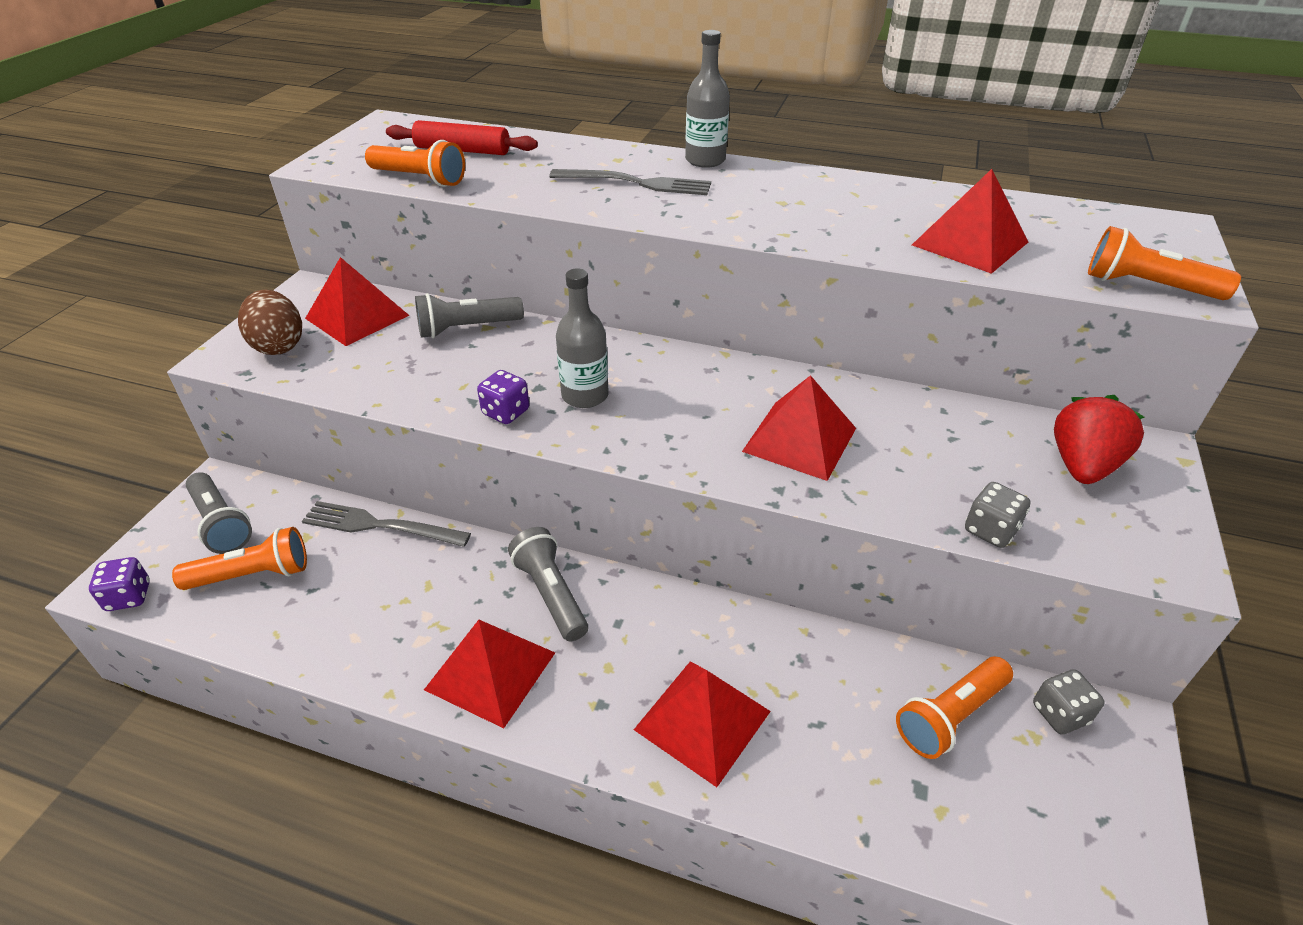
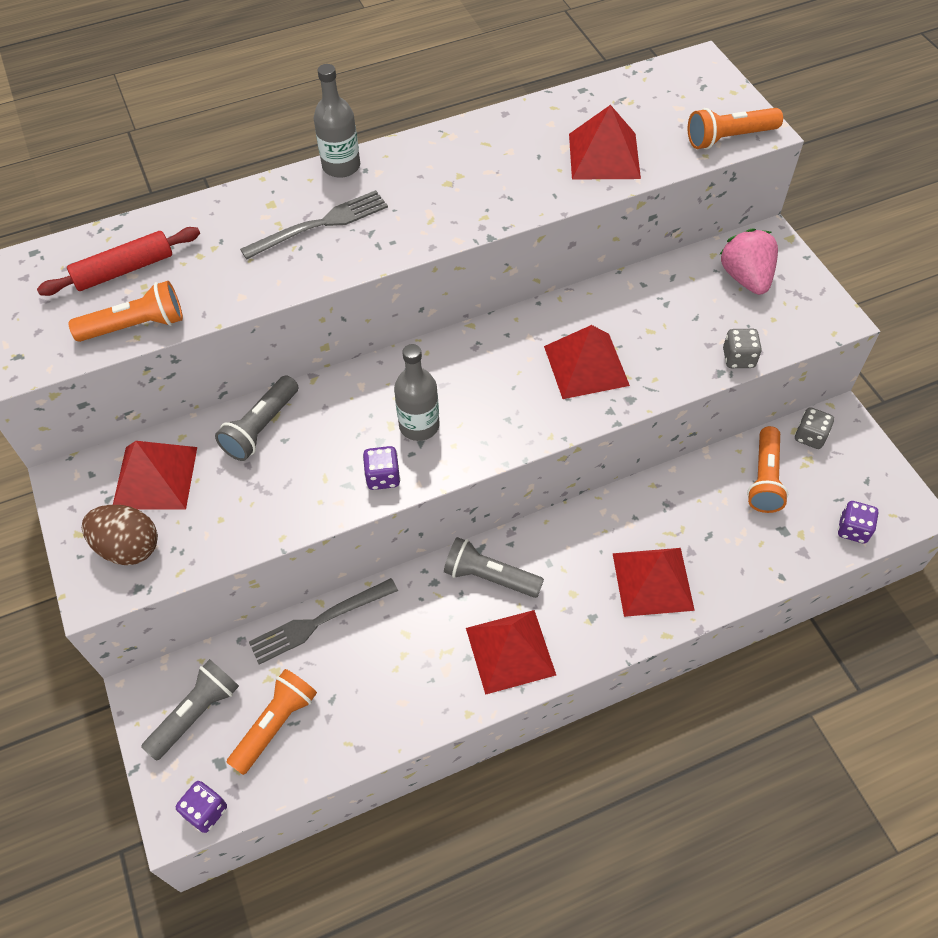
camera: 40 degrees left, 15 degrees up
(221, 524) = (196, 713): grey flashlight -> grey flashlight turned 60 degrees counterclockwise
(1024, 862) = (853, 530): none -> purple dice
(1082, 466) = (746, 278): red strawberry -> pink strawberry

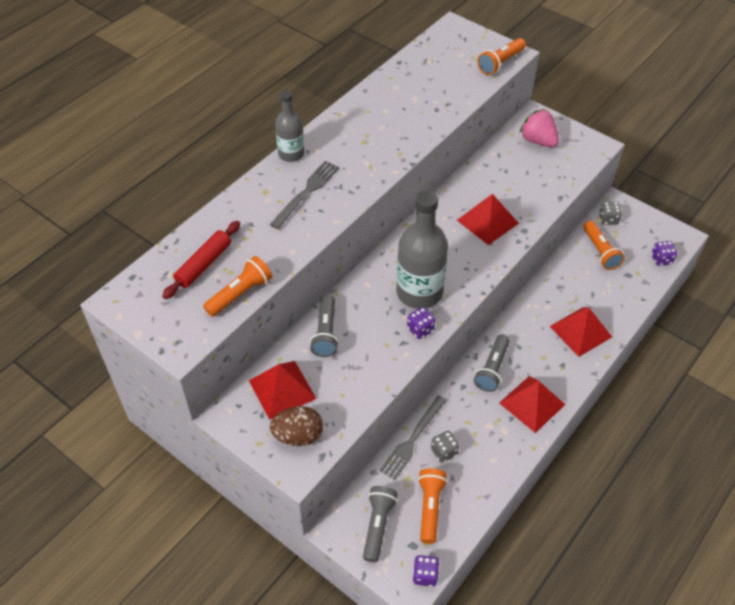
camera: 30 degrees left, 5 degrees down
(419, 425) = (419, 292): grey bottle -> grey bottle, size x1.73
(489, 577) = (492, 369): grey flashlight -> grey flashlight turned 60 degrees counterclockwise
(604, 156) = (440, 96): red pyramid -> none
(738, 358) = (565, 186): grey dice -> grey dice (444, 452)

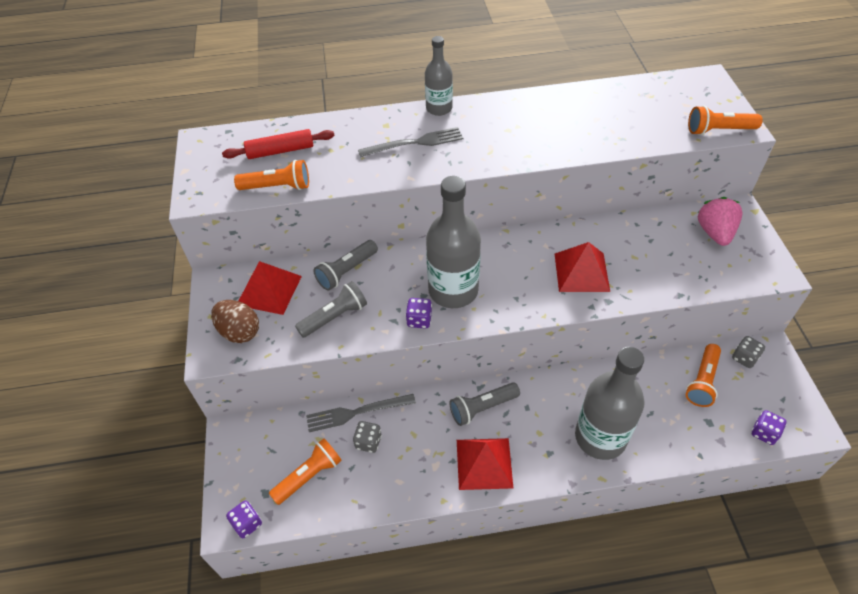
camera: 45 degrees right, 0 degrees up
(378, 525) = (259, 456): grey flashlight -> grey flashlight (335, 317)
(580, 331) = (600, 437): red pyramid -> grey bottle

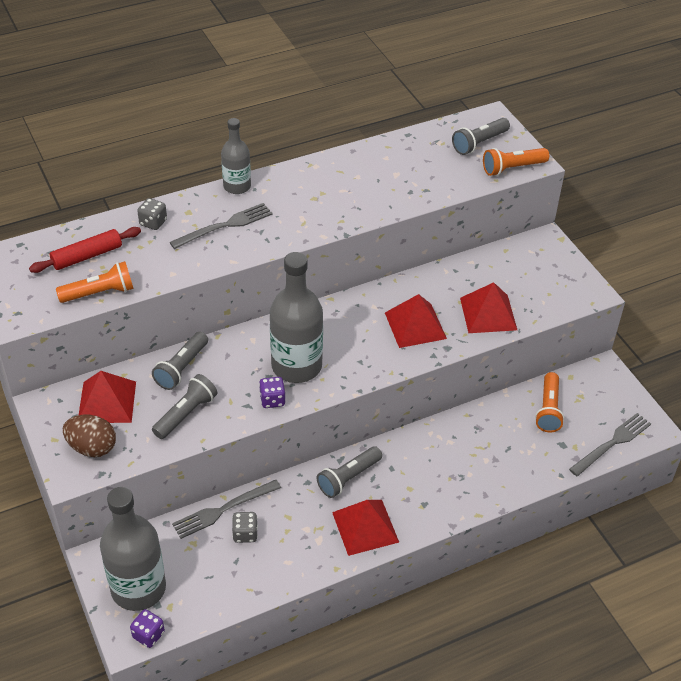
camera: 20 degrees left, 5 degrees down
(309, 476) = (196, 578): orange flashlight -> none
(600, 437) = (467, 479): grey bottle -> grey bottle (138, 588)
(660, 274) = (488, 313): none -> red pyramid
(689, 101) = (479, 143): none -> grey flashlight
(715, 233) = (529, 266): pink strawberry -> none
(744, 358) = (581, 381): grey dice -> grey dice (153, 222)
(764, 433) = (612, 443): purple dice -> grey fork

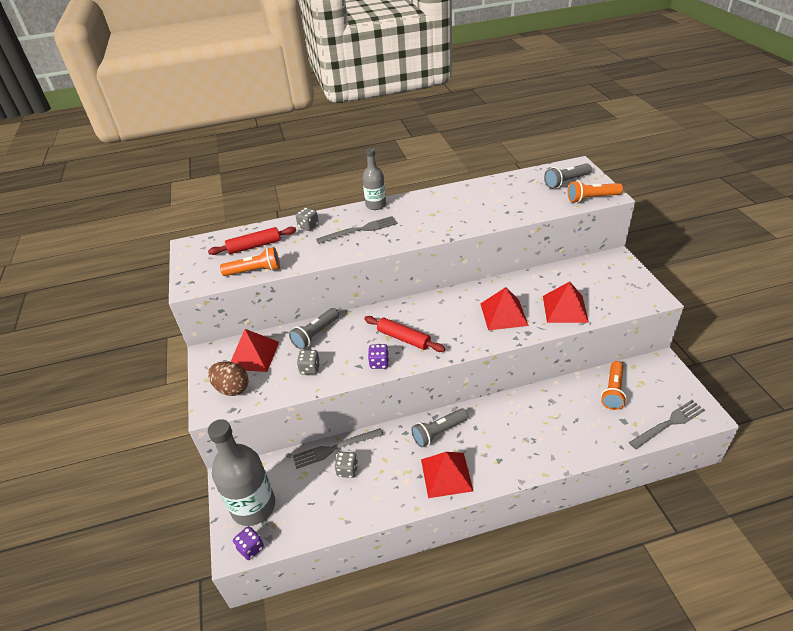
camera: 15 degrees right, 5 degrees down
(186, 414) = (310, 368): grey flashlight -> grey dice
(296, 366) = (403, 338): grey bottle -> red rolling pin

